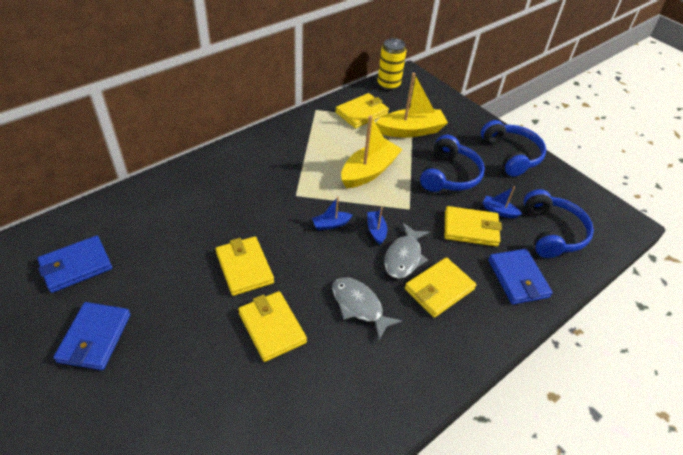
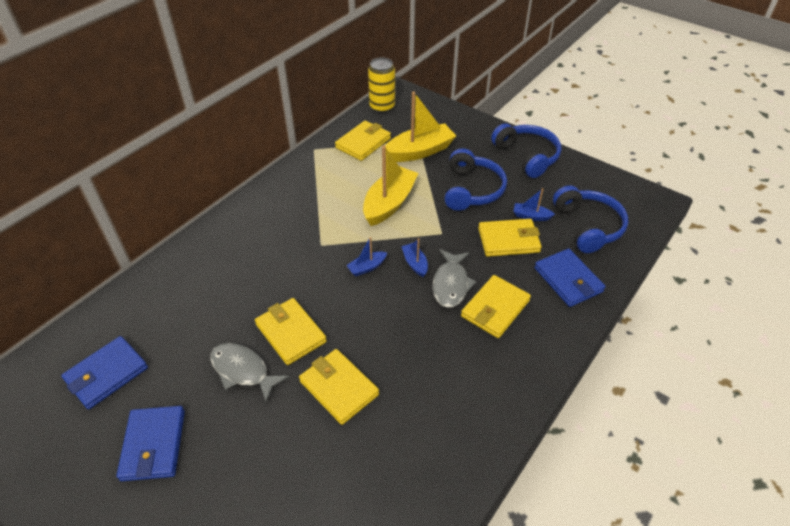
camera: 10 degrees left, 0 degrees up
(359, 306) = (421, 344): grey fish -> grey fish (243, 371)

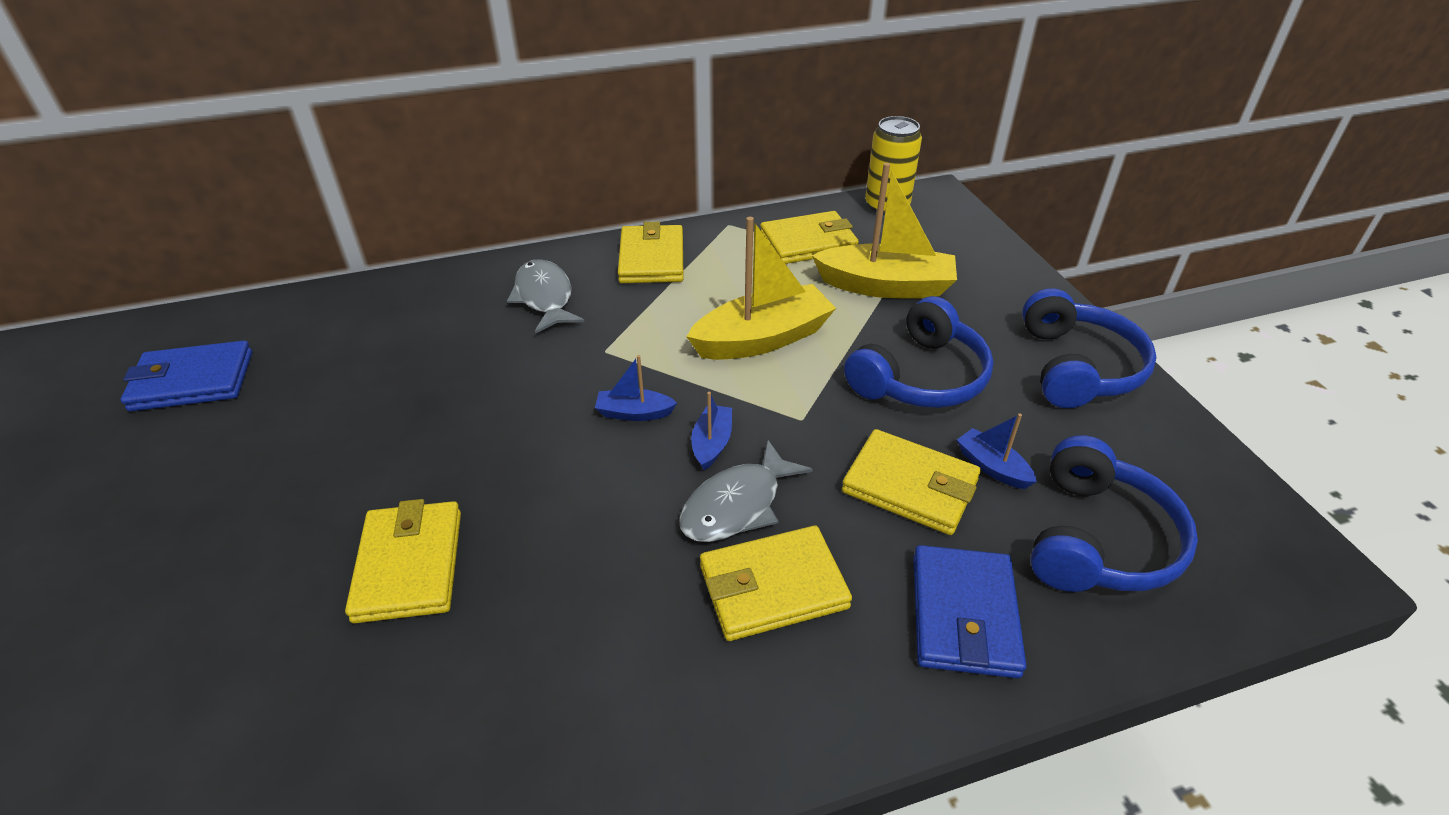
camera: 35 degrees right, 5 degrees down
(153, 445) = (131, 497): blue wallet -> none
(243, 371) = (326, 465): grey fish -> grey fish (545, 297)
(291, 333) = (436, 449): yellow wallet -> yellow wallet (652, 259)

